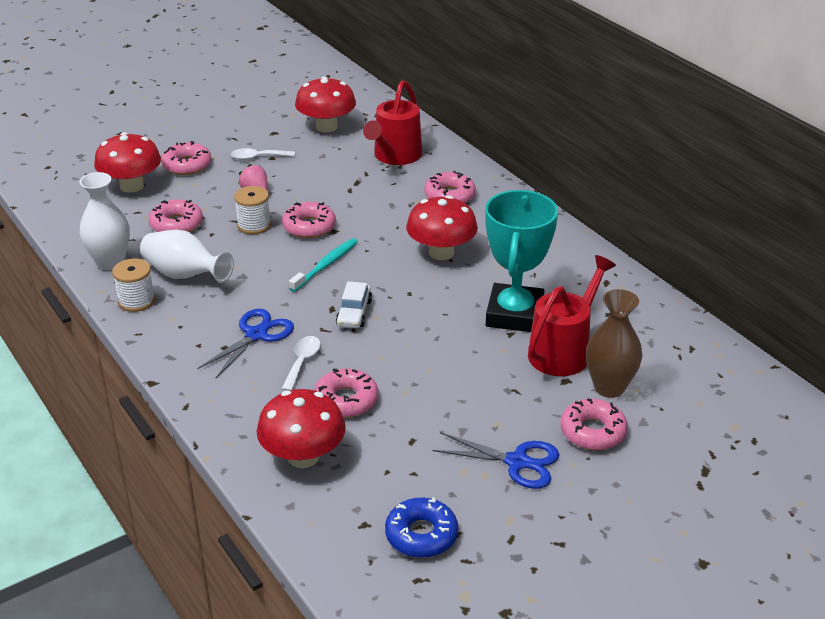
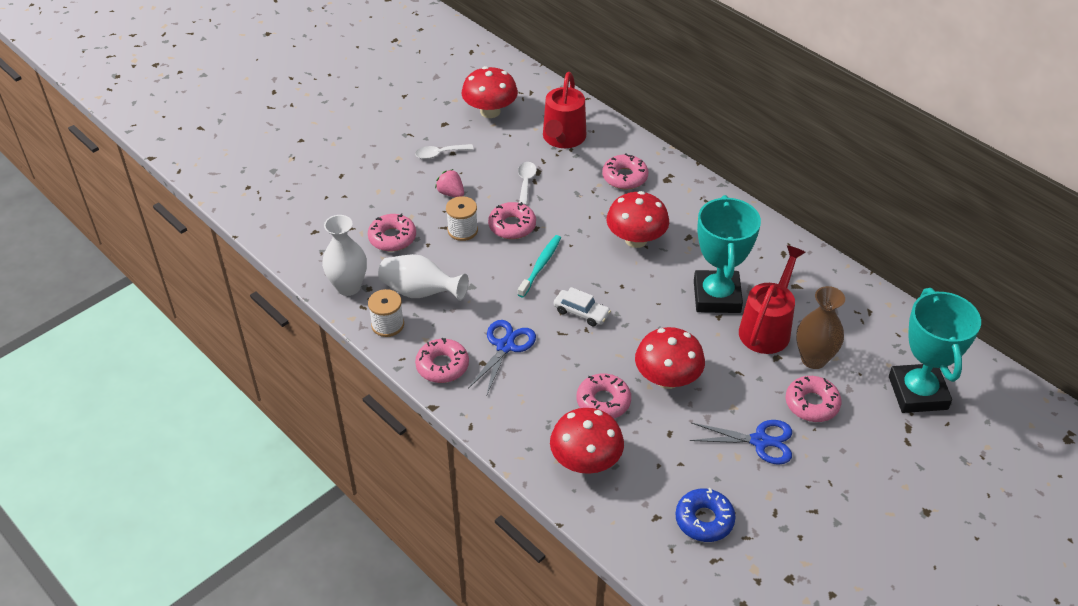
camera: 10 degrees left, 10 degrees up
(131, 186) = (335, 200): red mushroom -> red mushroom (667, 379)
(187, 165) = (377, 170): pink donut -> pink donut (442, 366)
(302, 362) = (554, 368): white spoon -> white spoon (526, 182)
(354, 313) = (581, 312): white car -> white car turned 60 degrees counterclockwise
(727, 436) = (918, 393): none -> turquoise trophy

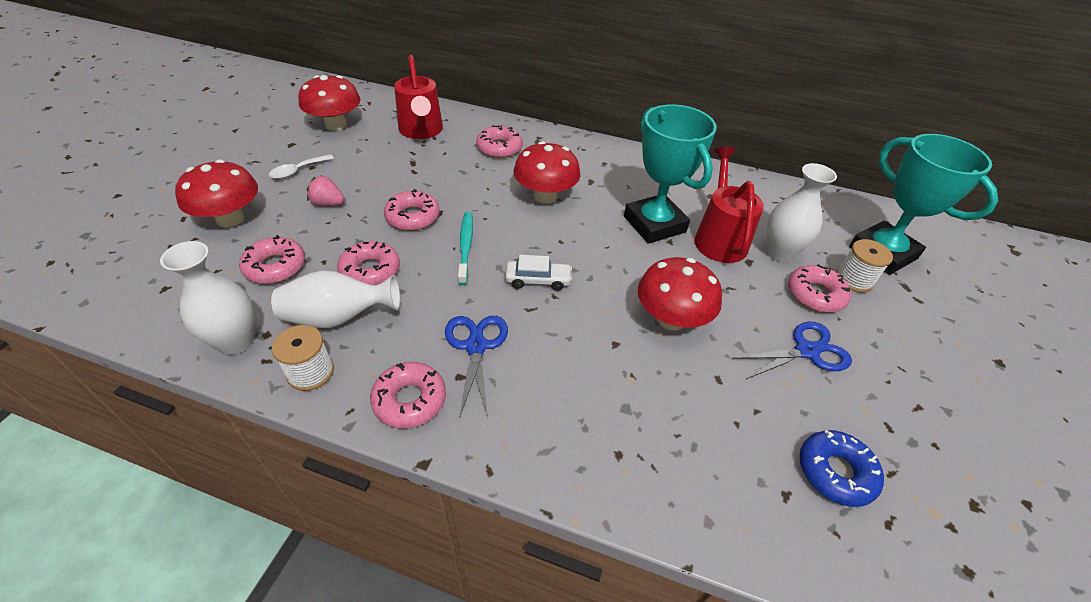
camera: 30 degrees left, 0 degrees up
(462, 230) = (359, 236): white spool -> white spool (854, 280)
(526, 182) = (405, 174): white spoon -> none
(586, 461) = (658, 455): red mushroom -> red mushroom (230, 219)
(603, 401) = (626, 370): pink donut -> pink donut (370, 271)
(813, 359) = (779, 252): brown vase -> white vase

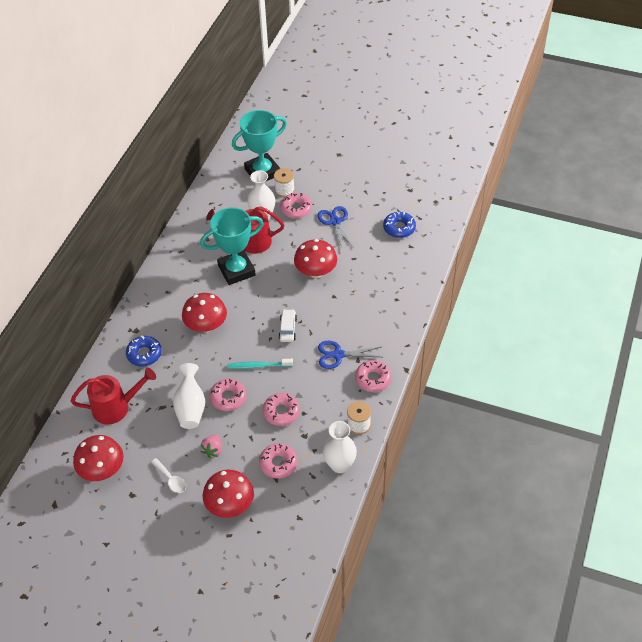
camera: 85 degrees left, 5 degrees up
(338, 317) = (320, 420): white vase -> white vase (191, 407)
(499, 148) = (144, 354): pink donut -> blue donut

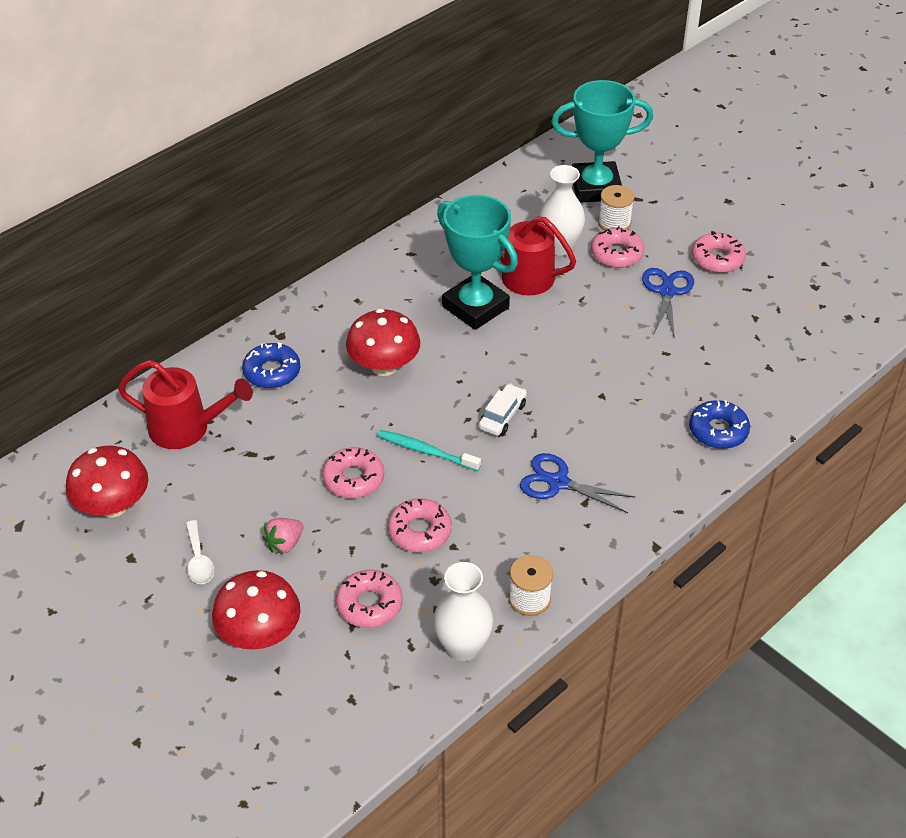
camera: 25 degrees right, 5 degrees down
(191, 407) = (291, 470): white vase -> none
(236, 270) = (475, 307): turquoise trophy -> turquoise trophy turned 45 degrees clockwise
(316, 271) = (594, 351): red mushroom -> none
(373, 379) = (593, 540): pink donut -> pink donut (717, 259)
(399, 228) = (765, 335): blue donut -> blue donut (718, 430)

